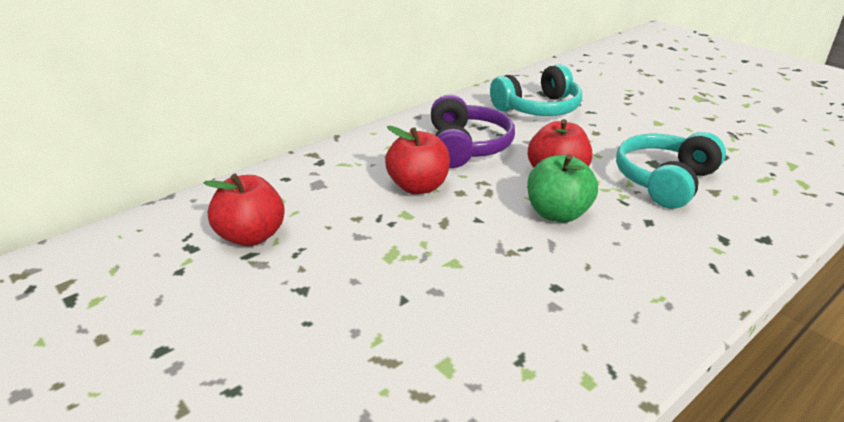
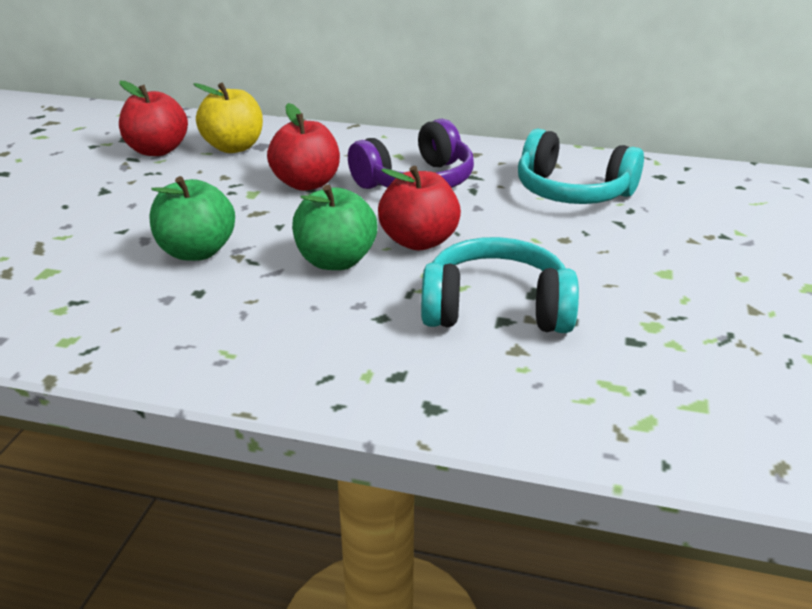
camera: 55 degrees right, 0 degrees up
(303, 197) = (234, 147): none -> yellow apple
(486, 269) = (197, 251): none -> green apple

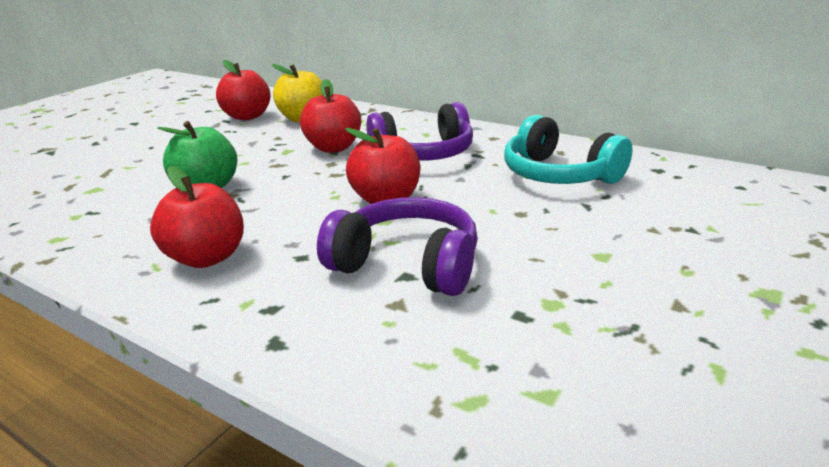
camera: 20 degrees right, 5 degrees down
(278, 334) = (207, 257): none -> red apple
(336, 261) = (304, 207): green apple -> none
(496, 309) = (407, 265): turquoise headphones -> purple headphones

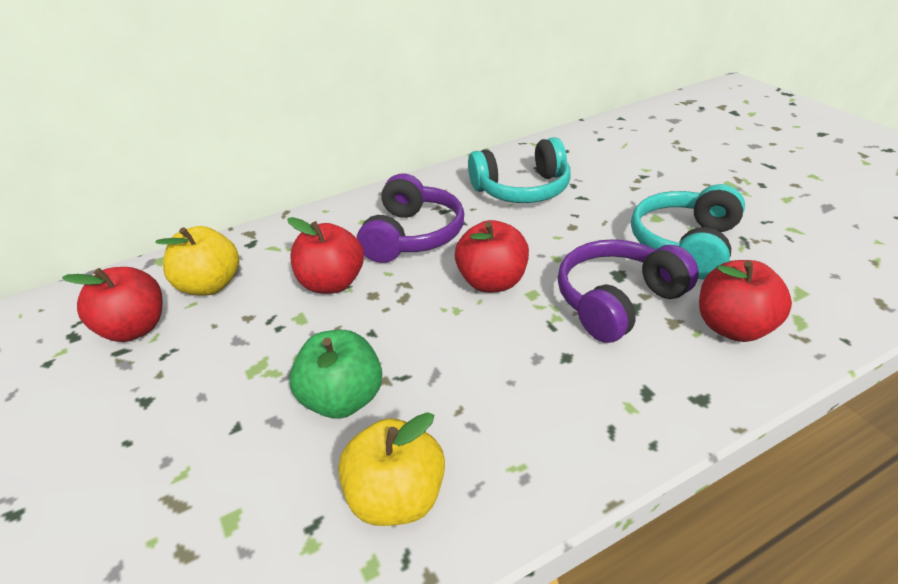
camera: 60 degrees left, 10 degrees up
(116, 230) = (397, 498): none -> yellow apple
(207, 257) = (526, 422): red apple -> red apple (734, 327)
(563, 285) = (686, 245): none -> turquoise headphones

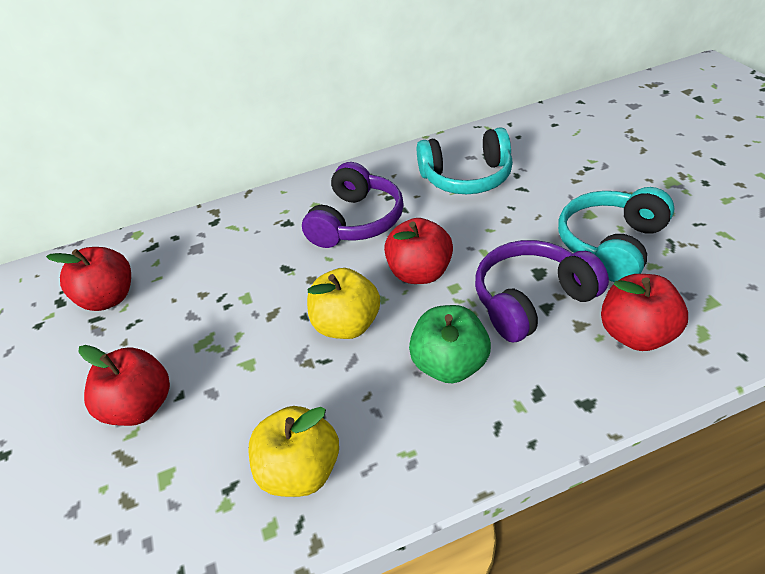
camera: 10 degrees right, 5 degrees up
(210, 285) = (175, 261): yellow apple -> yellow apple (347, 325)
(332, 283) = (278, 266): red apple -> red apple (140, 407)
(343, 399) = (270, 378): green apple -> green apple (450, 365)

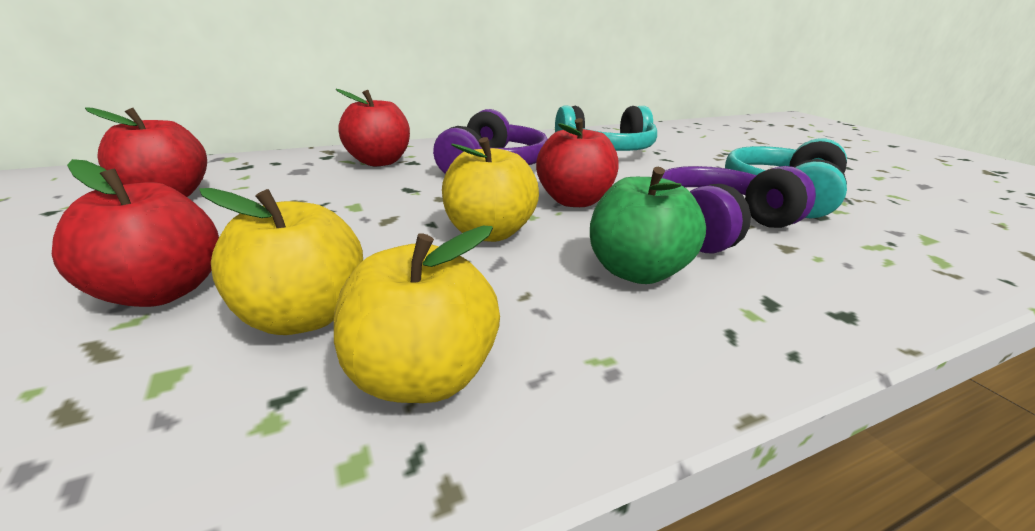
camera: 10 degrees left, 15 degrees down
(228, 425) = (303, 316): none -> yellow apple
(636, 334) = (862, 257): red apple -> red apple (379, 162)

